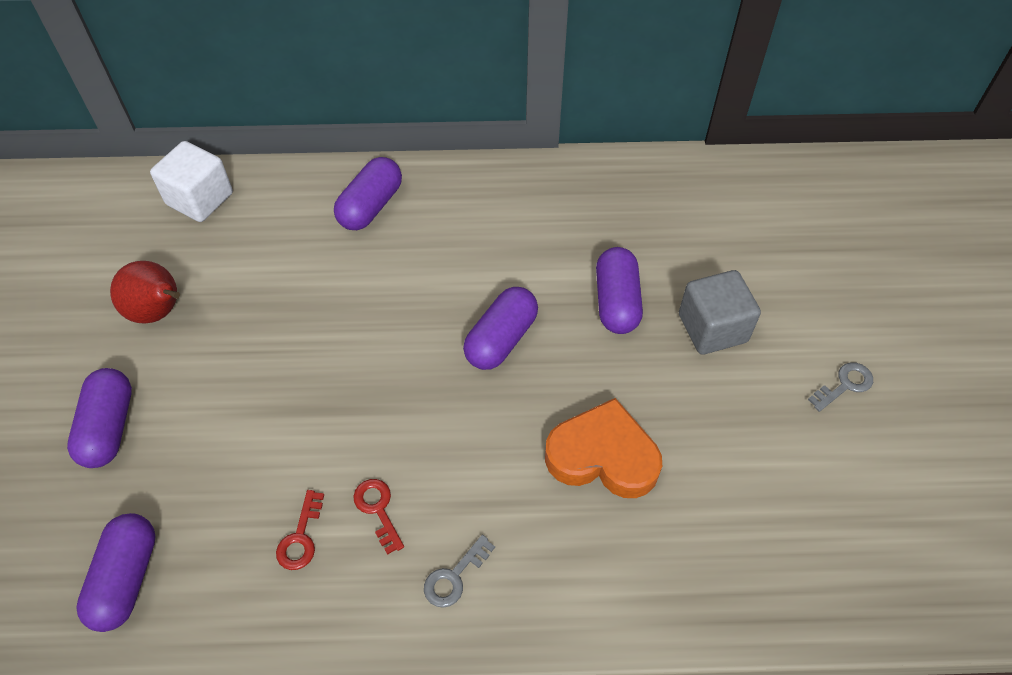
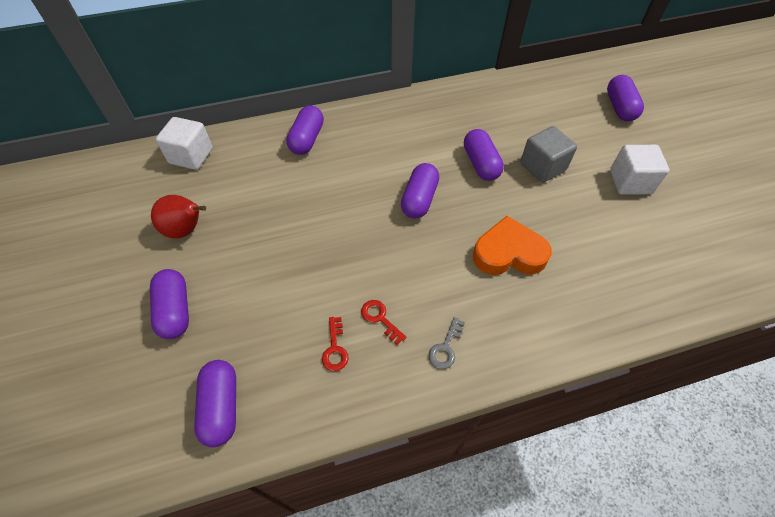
camera: 15 degrees left, 0 degrees up
(845, 385) = (630, 182): grey key -> white cube
(883, 252) = (619, 107): none -> purple capsule

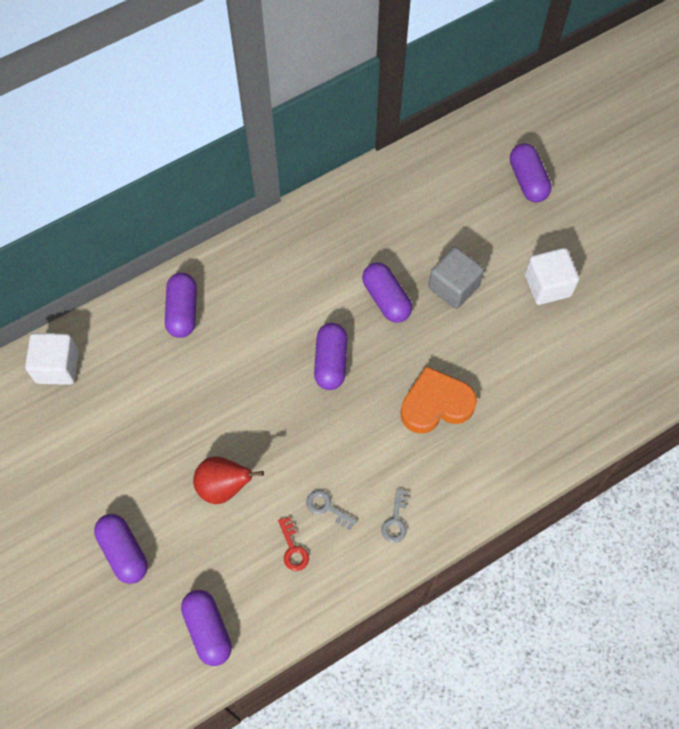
camera: 15 degrees left, 10 degrees up
(186, 230) = (95, 461): red pear -> red pear (224, 487)
(380, 318) = (327, 508): red key -> grey key

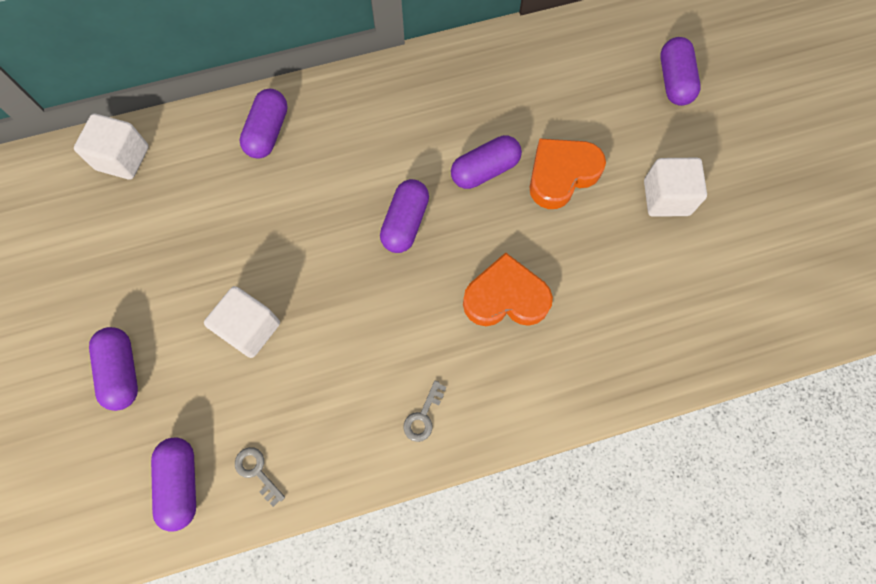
camera: 15 degrees right, 5 degrees up
(224, 487) = (250, 328): red pear -> white cube
(293, 549) = (301, 417): red key -> none
(327, 508) = (352, 381): grey key -> grey key (257, 471)
(386, 299) = (485, 170): purple capsule -> purple capsule turned 75 degrees clockwise
(453, 287) = (561, 175): grey cube -> orange heart

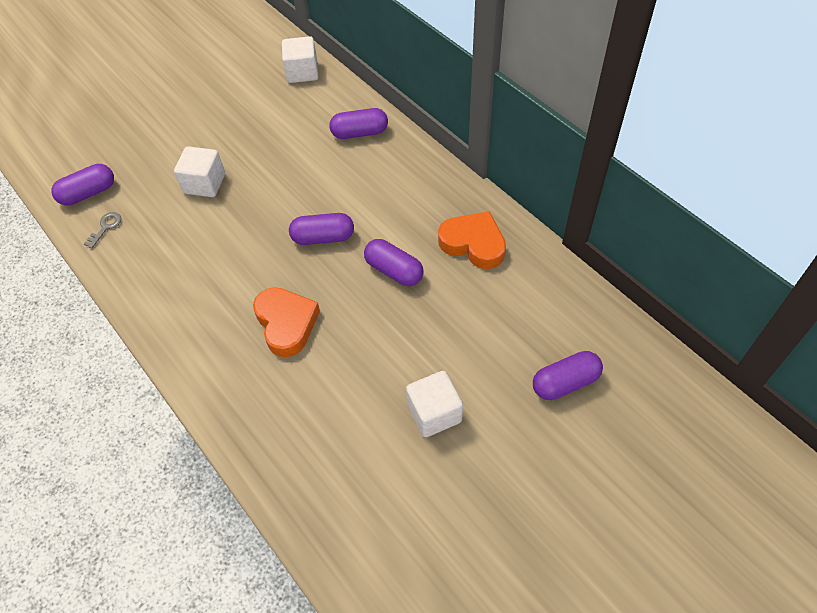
camera: 70 degrees right, 15 degrees down
(122, 371) = (153, 135): purple capsule -> none
(423, 416) = (171, 305): grey key -> none
(561, 175) = (417, 325): orange heart -> orange heart (473, 243)

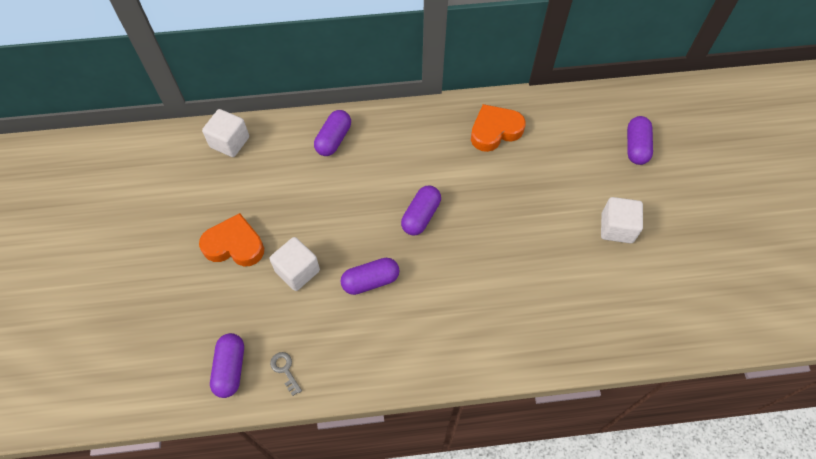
camera: 60 degrees left, 5 degrees up
(286, 323) = (485, 279): orange heart -> orange heart (234, 245)
(394, 271) = (485, 188): purple capsule -> purple capsule (370, 281)

